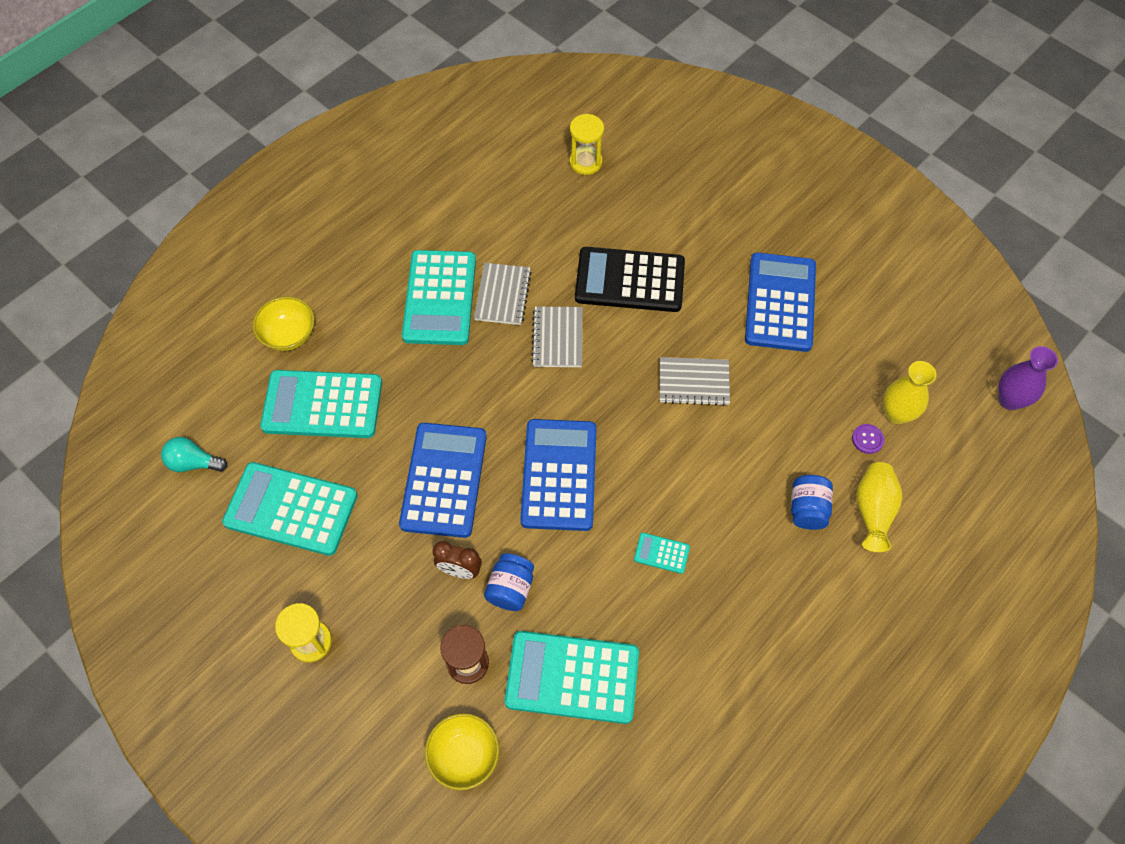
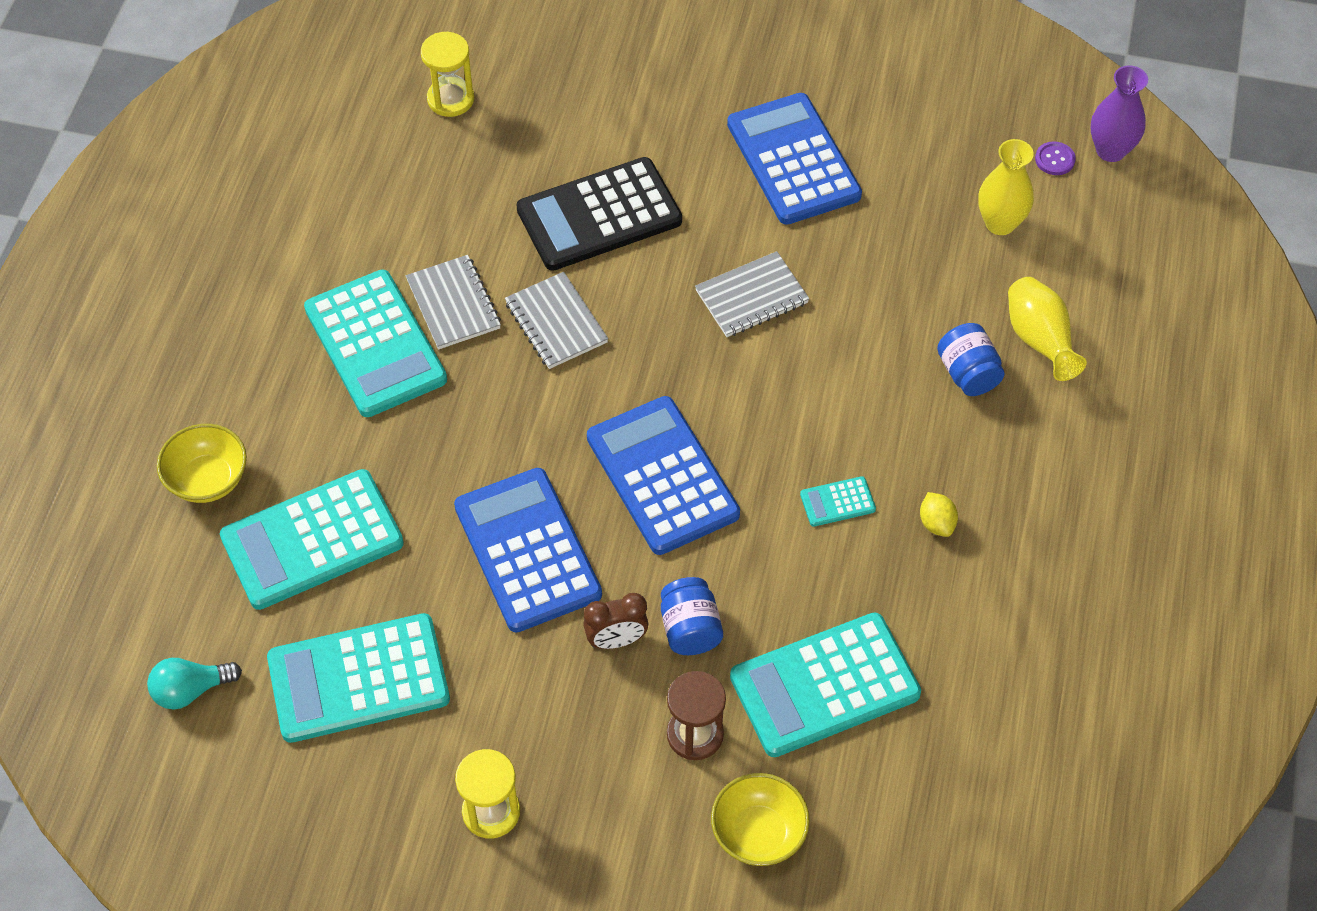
camera: 30 degrees left, 5 degrees down
(719, 604) = (936, 523): none -> yellow lemon
(867, 439) = (986, 266): purple button -> purple button (1054, 159)

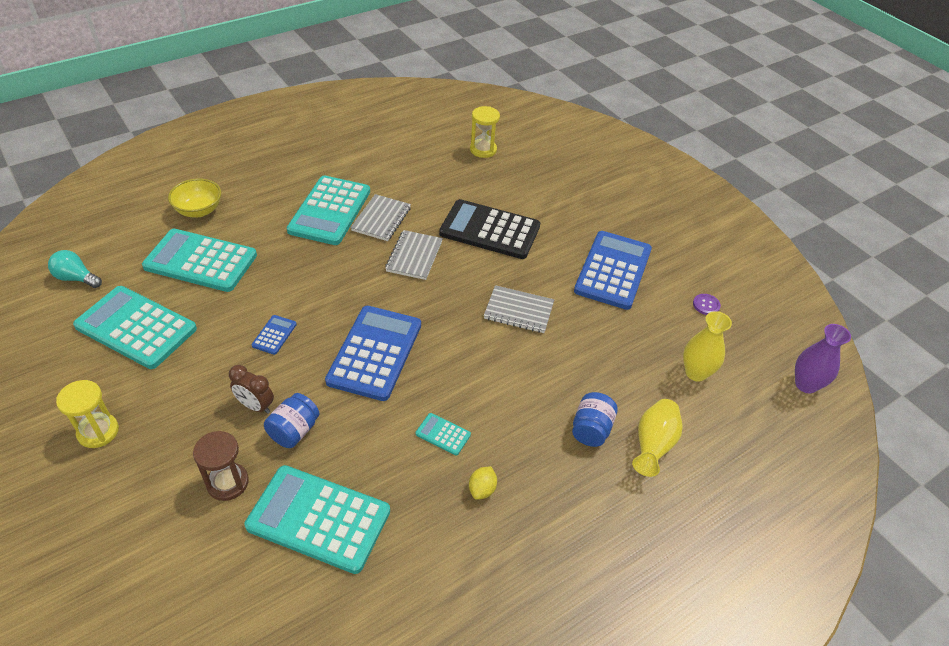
camera: 40 degrees right, 10 degrees down
(527, 550) = (274, 335): blue calculator -> blue calculator, size x0.43
(758, 833) = (186, 563): yellow bowl -> none
(1054, 159) = (764, 366): purple button -> purple button (706, 305)

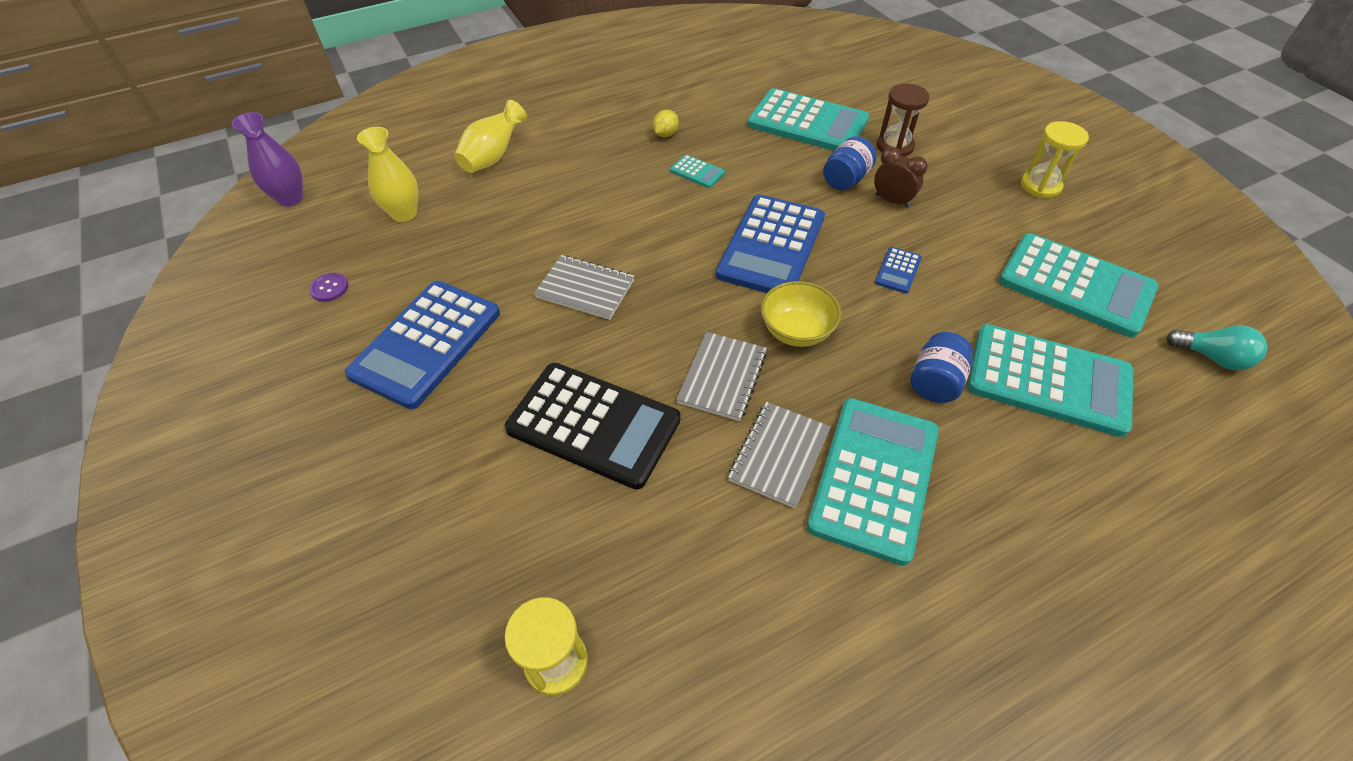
camera: 170 degrees left, 5 degrees up
(199, 210) = (1110, 487): yellow bowl -> yellow bowl (796, 331)
(591, 429) = (548, 170): blue jar -> blue jar (935, 382)

